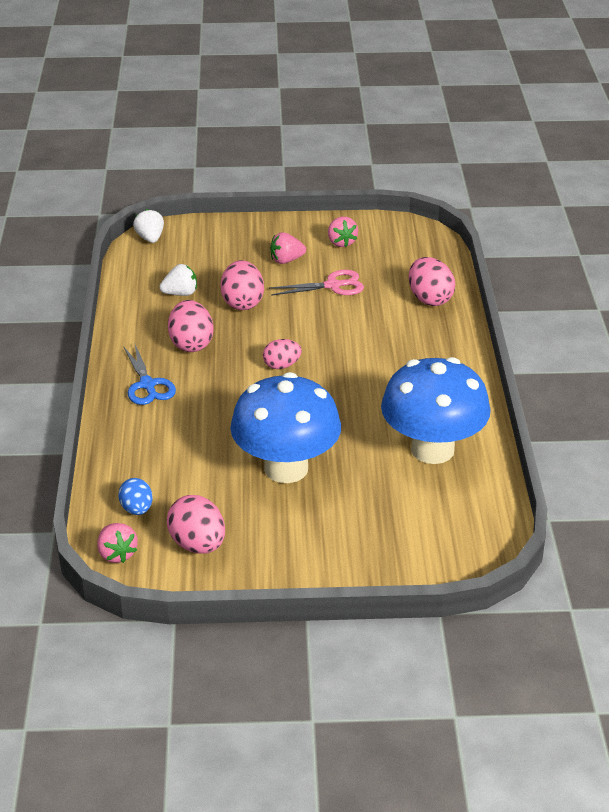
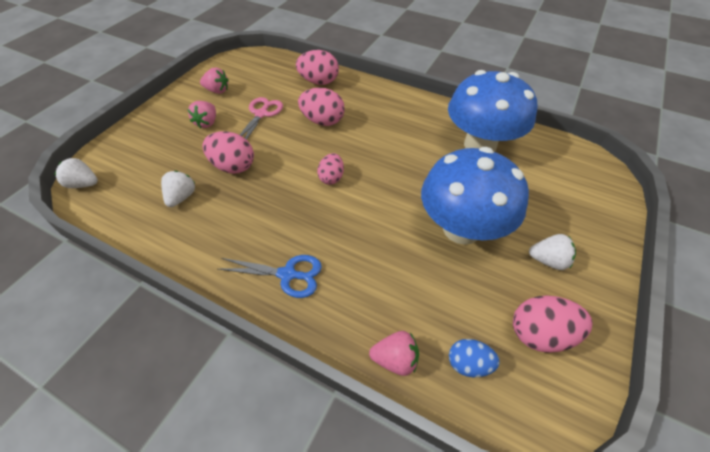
camera: 60 degrees left, 15 degrees up
(117, 554) = (532, 414): pink strawberry -> pink strawberry (395, 359)
(191, 344) = (256, 219): pink egg -> pink egg (322, 121)
(291, 535) = (548, 260): none -> white strawberry

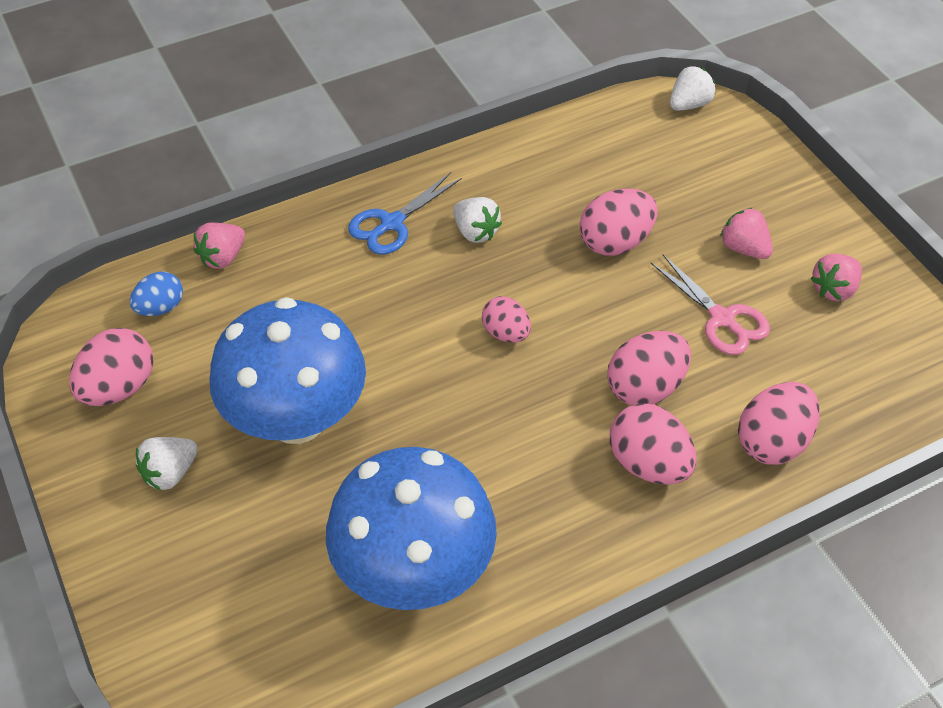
camera: 125 degrees right, 0 degrees up
(181, 197) = (593, 178): white strawberry -> white strawberry (475, 232)
(361, 106) = (648, 464): none -> pink egg

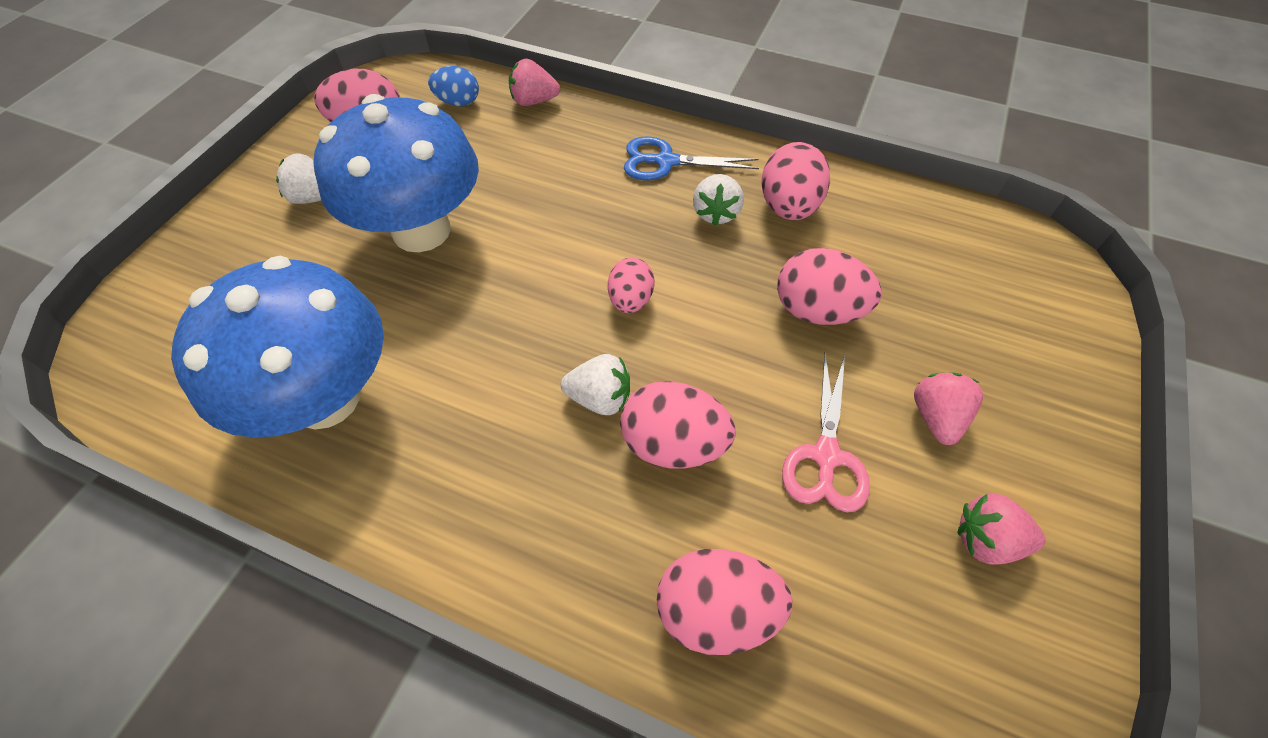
camera: 50 degrees right, 5 degrees up
(648, 464) = (584, 507): pink egg -> pink egg (788, 207)
(689, 104) = (1050, 259): white strawberry -> white strawberry (600, 398)

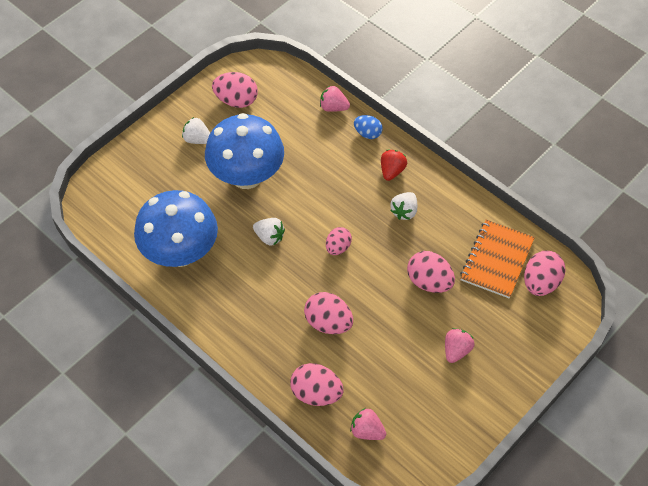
camera: 20 degrees right, 0 degrees up
(458, 102) = (290, 96): blue egg -> blue egg (367, 133)
(600, 398) = (303, 291): white strawberry -> white strawberry (269, 237)
(666, 161) = (392, 171): blue scissors -> red strawberry
(788, 207) = (445, 220): pink egg -> pink egg (540, 283)
(826, 456) = (394, 350): pink scissors -> none
(904, 243) = (496, 260): none -> orange notebook
(986, 540) = (445, 406): pink strawberry -> pink strawberry (367, 431)

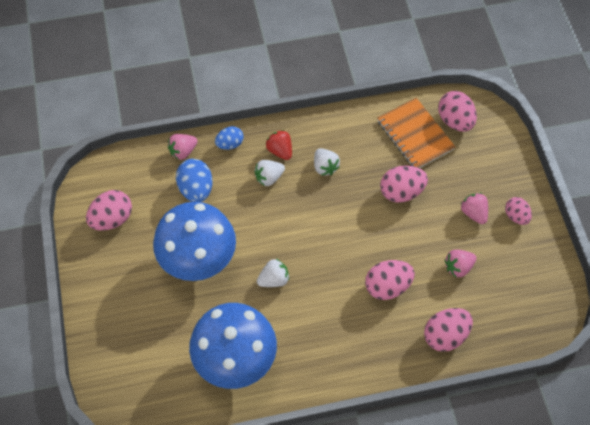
camera: 55 degrees left, 5 degrees up
(197, 139) = (127, 275): white strawberry -> white strawberry (269, 177)
(307, 137) = (196, 189): none -> blue egg
(338, 247) = (322, 235): pink egg -> pink egg (516, 216)
(367, 431) = (501, 319): pink strawberry -> pink strawberry (458, 267)

